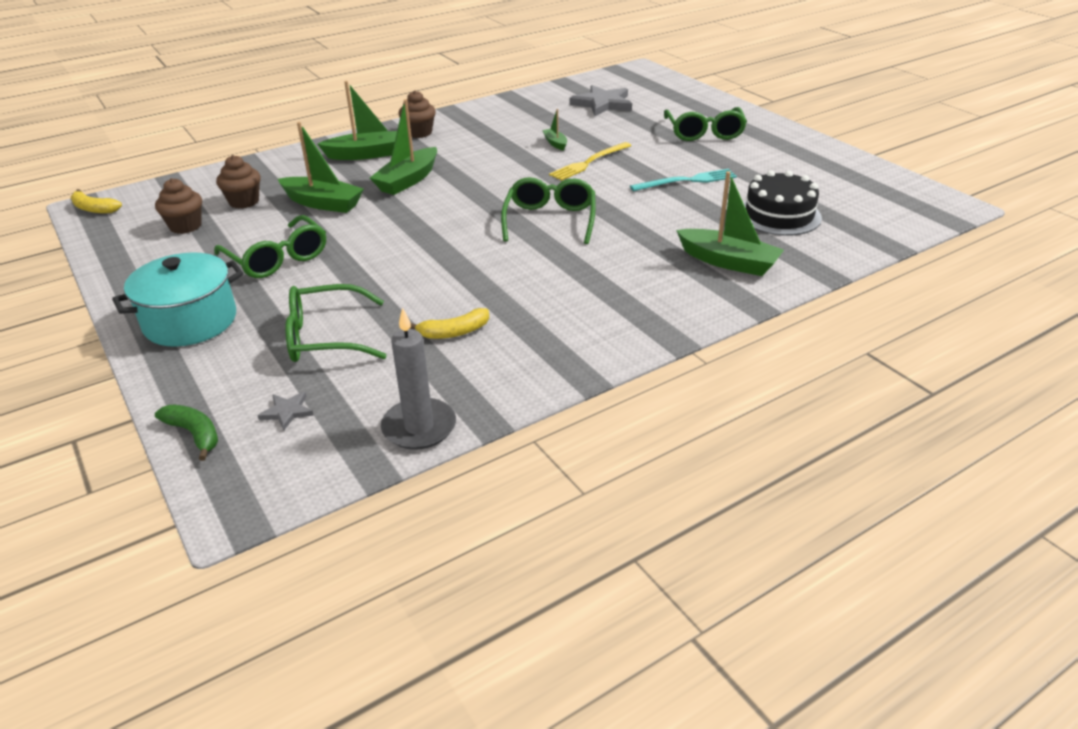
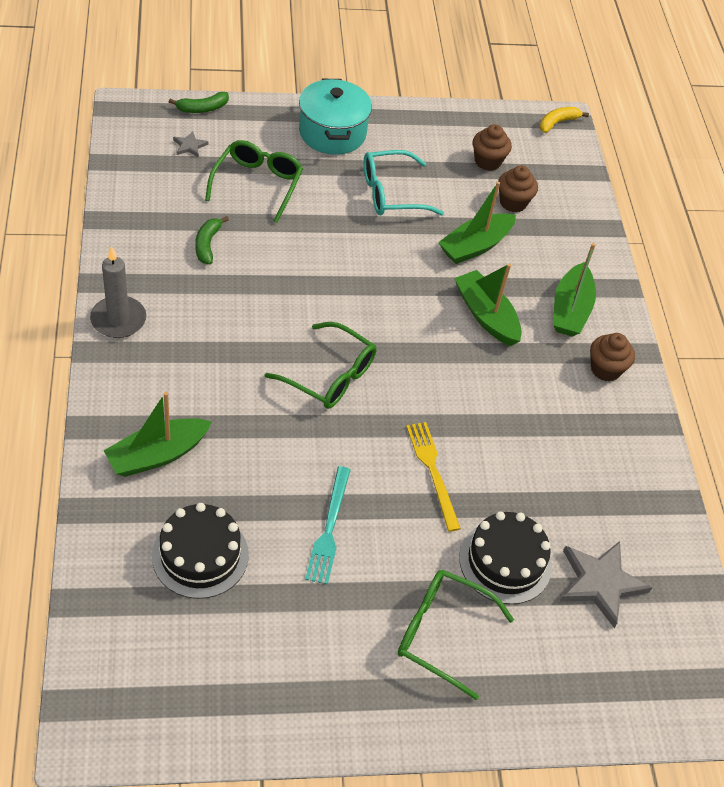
camera: 110 degrees right, 15 degrees up
(277, 259) = (391, 193): green glasses -> turquoise glasses
(419, 427) = (122, 191): grey candle -> grey candle (118, 319)
(454, 332) = (207, 244): yellow banana -> green banana
(555, 143) = (503, 469): green boat -> none
(627, 128) = (505, 562): none -> black cake

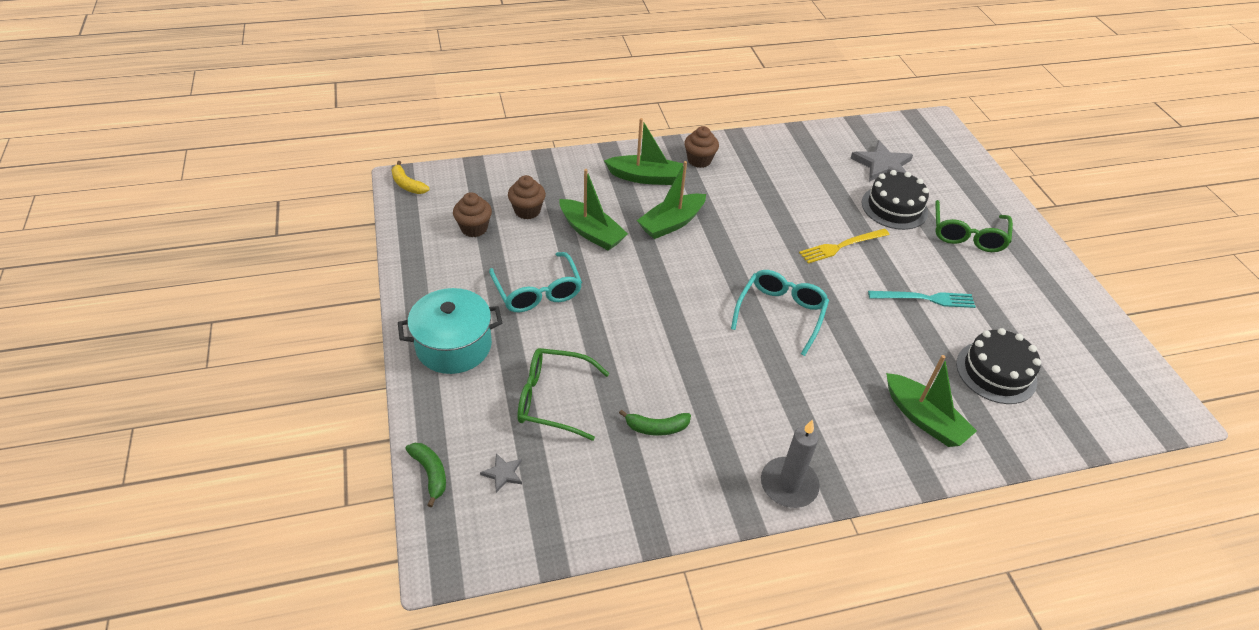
camera: 95 degrees left, 5 degrees down
(330, 376) = (781, 313): green glasses -> turquoise glasses

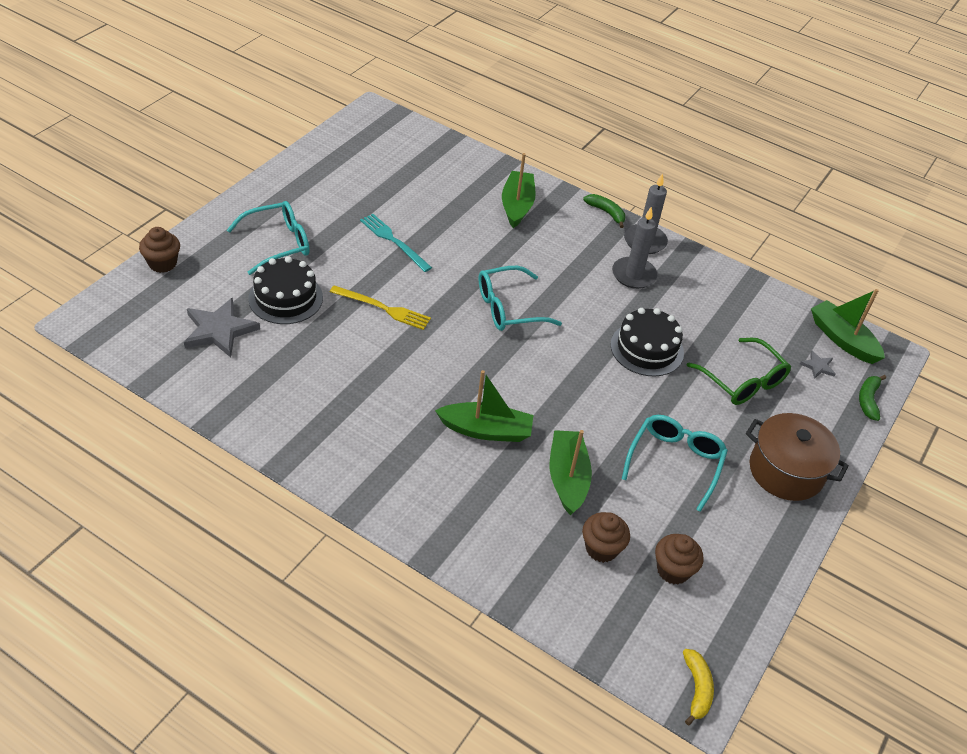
camera: 135 degrees left, 0 degrees up
(453, 346) = (786, 471): turquoise pot -> brown pot
(645, 177) = (443, 492): green boat -> green boat (842, 339)
(656, 428) = (689, 317): green banana -> green banana (606, 213)
(699, 160) = (364, 468): brown cupcake -> brown cupcake (162, 263)
(747, 432) = (633, 275): none -> grey candle
(967, 235) = (278, 243): green glasses -> turquoise glasses
(996, 372) = (431, 187): black cake -> black cake (647, 349)

